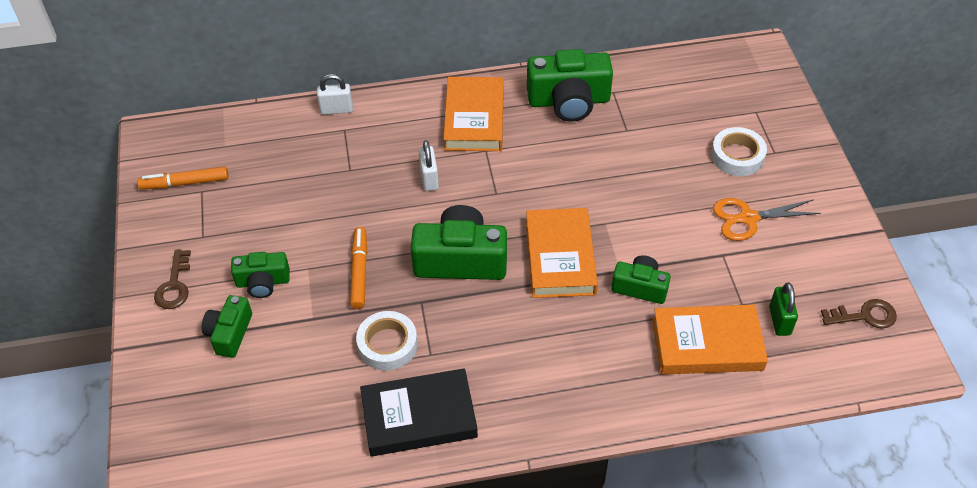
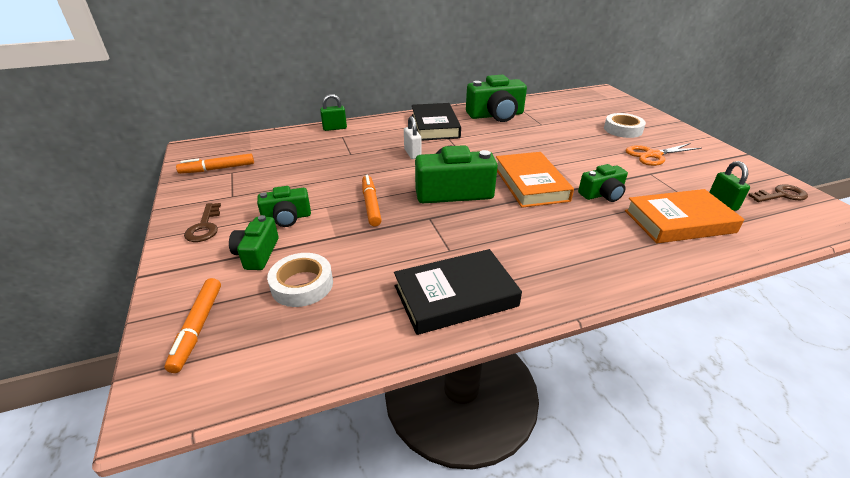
camera: 10 degrees left, 15 degrees down
(175, 421) = (197, 328): none -> orange marker
(336, 109) = (334, 128): white padlock -> green padlock
(387, 344) = (408, 247): white tape -> white tape (302, 284)
(474, 119) = (435, 126): orange book -> black book
(640, 287) = (602, 194): green camera -> green camera turned 150 degrees clockwise

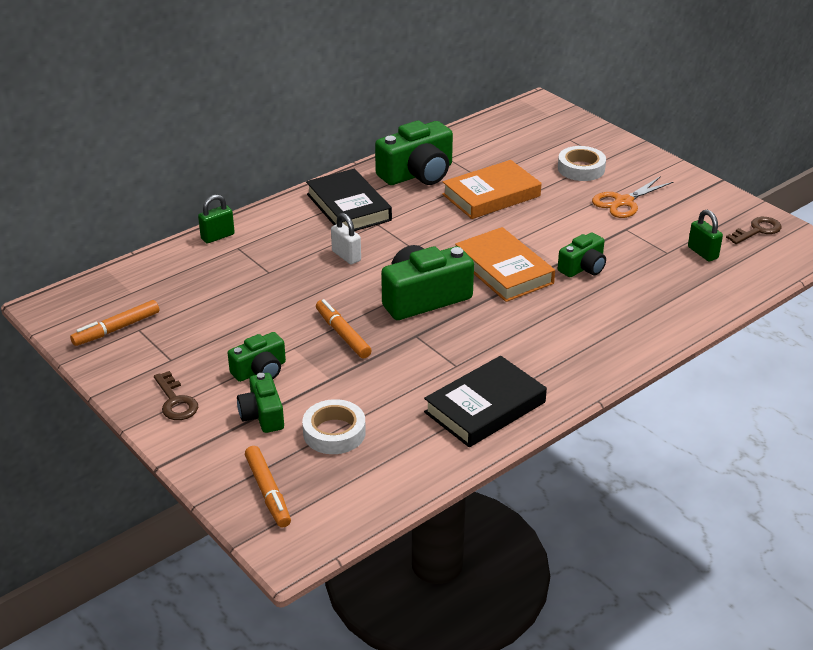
camera: 20 degrees left, 0 degrees up
(679, 221) = (665, 284): orange book -> orange book (491, 195)

